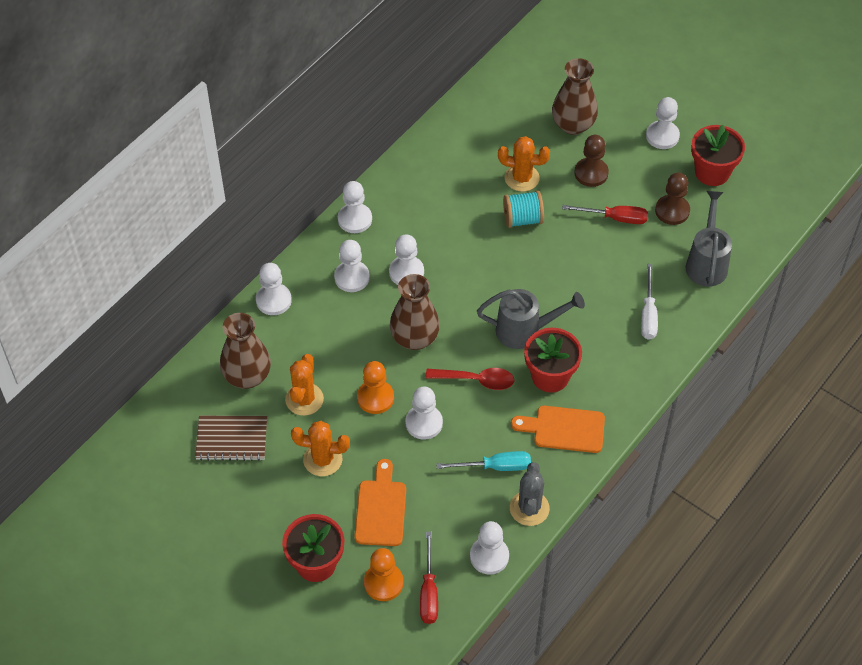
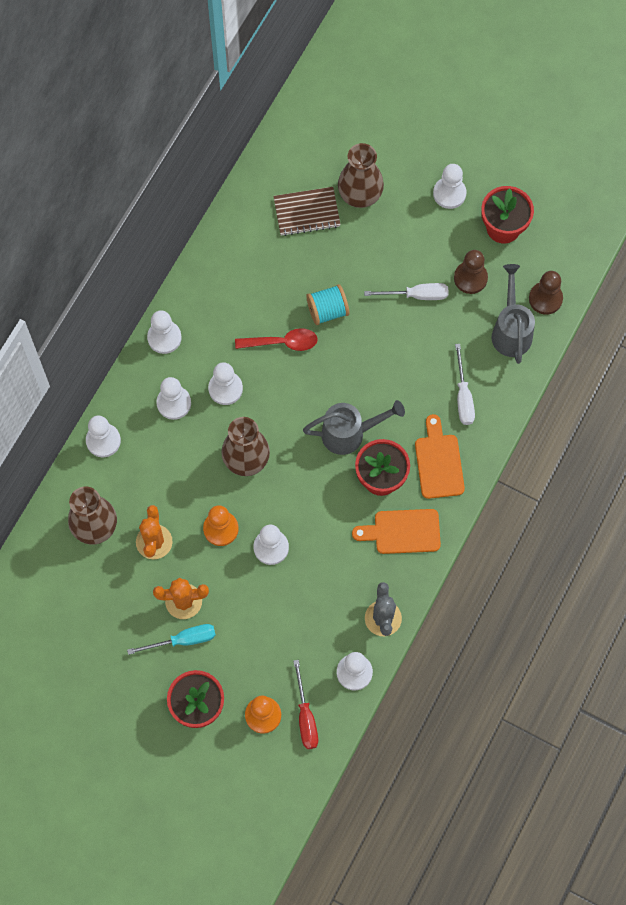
camera: 10 degrees left, 15 degrees up
(232, 439) = (94, 595): brown notebook -> brown notebook (306, 212)
(381, 508) = (247, 642): orange cutting board -> orange cutting board (438, 462)
(476, 380) = (312, 494): red spoon -> red spoon (282, 342)
(495, 467) = (345, 581): turquoise screwdriver -> turquoise screwdriver (183, 640)
(522, 178) = (319, 264): orange cactus -> none
(591, 173) = (386, 248): brown pawn -> brown pawn (545, 299)
(615, 218) = (416, 295): red screwdriver -> white screwdriver

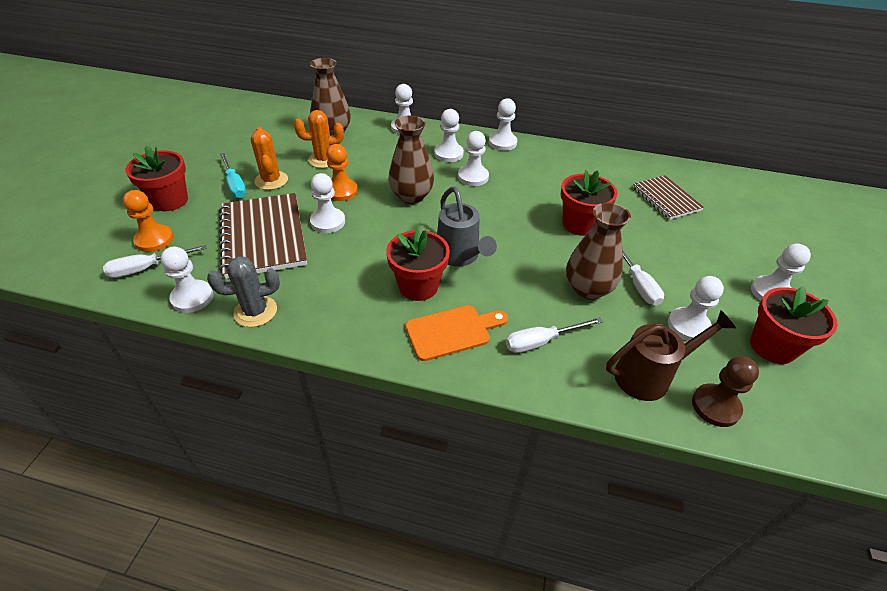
camera: 75 degrees right, 25 degrees down
(281, 610) = (263, 237): none -> brown notebook
(282, 342) = (532, 202): red spoon -> none
(305, 717) = (147, 268): red screwdriver -> white screwdriver
(327, 311) = (579, 224): turquoise spool -> red flower pot
(360, 194) = (711, 228): brown vase -> brown vase (587, 289)
(402, 531) = (360, 312): orange cutting board -> none
(470, 278) = (688, 326): brown pawn -> white pawn
(511, 331) = (649, 375): grey watering can -> brown watering can

